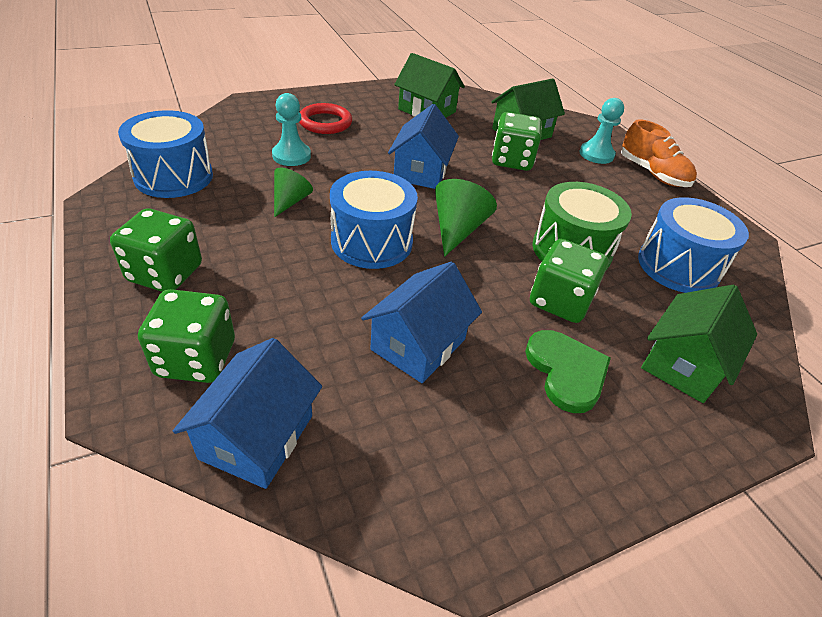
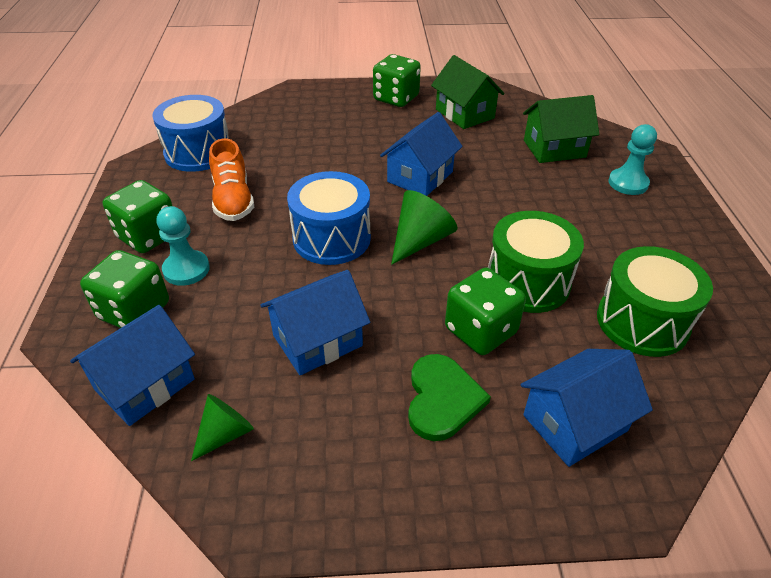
camera: 25 degrees right, 0 degrees up
(290, 201) = (281, 189): green cone -> green cone (225, 433)
(291, 156) = (306, 146): turquoise pawn -> turquoise pawn (186, 269)
(325, 122) = (356, 116): red ring -> none
(512, 160) = (523, 178): green dice -> green dice (396, 98)
(652, 173) = (684, 214): orange shoe -> orange shoe (233, 200)
(678, 266) = (642, 322): blue drum -> green drum
(683, 364) = (575, 423): green house -> blue house

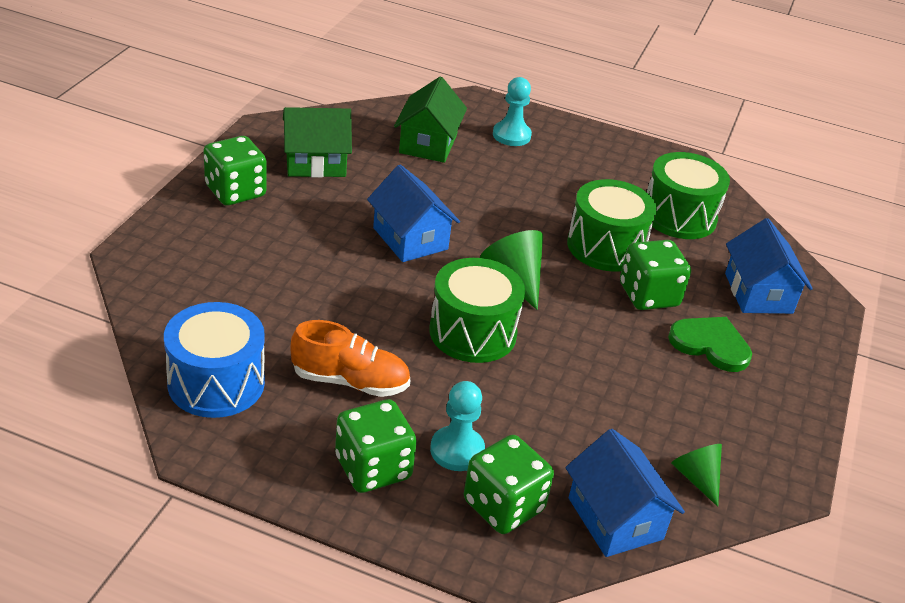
camera: 70 degrees left, 5 degrees down
(317, 340) = (613, 389): blue house -> none
(331, 238) = (472, 332): blue drum -> green drum

